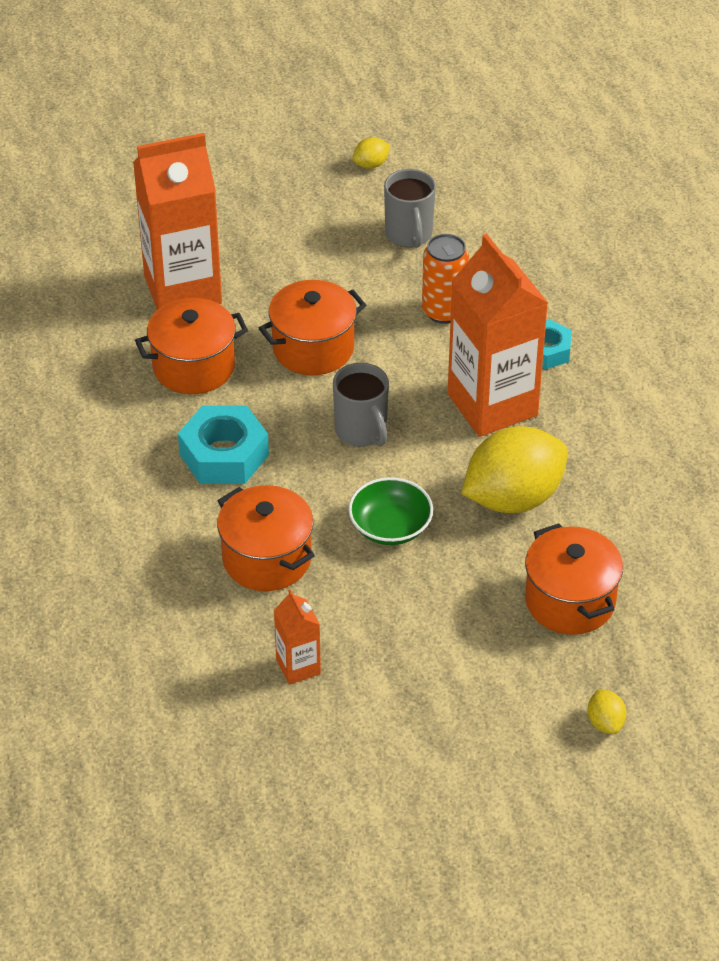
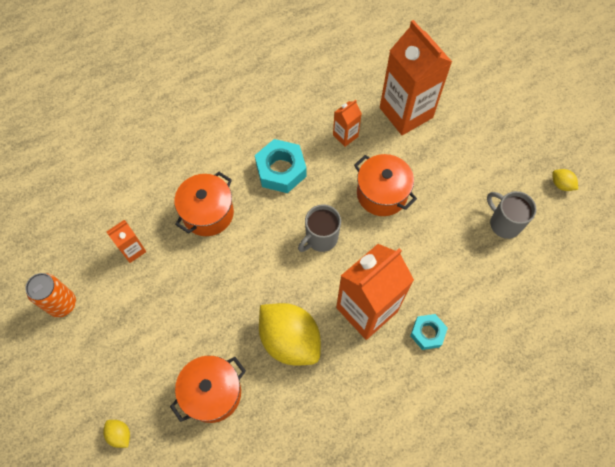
camera: 75 degrees right, 20 degrees up
(194, 367) = (345, 136): orange pot -> orange carton
(390, 527) = (248, 273): green bowl -> none
(409, 235) = (504, 223): grey mug -> grey mug turned 75 degrees clockwise
(444, 311) = (441, 261): orange can -> orange can (62, 304)
(605, 723) = (120, 434): yellow lemon -> yellow lemon turned 75 degrees clockwise

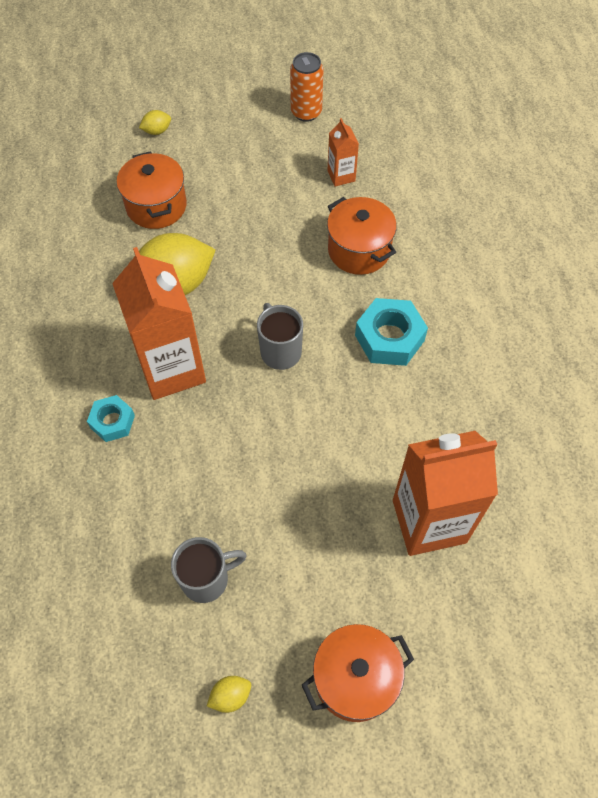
camera: 110 degrees right, 5 degrees down
(345, 136) = (416, 428): orange carton -> none
(382, 194) = (312, 440): orange pot -> orange pot (355, 679)

